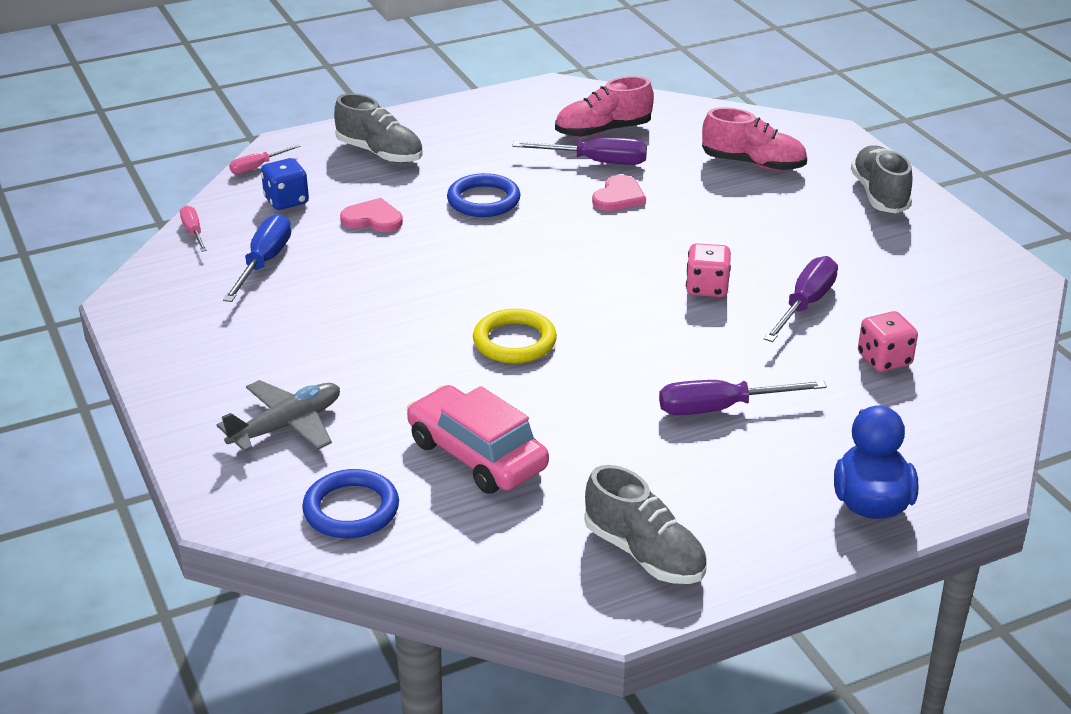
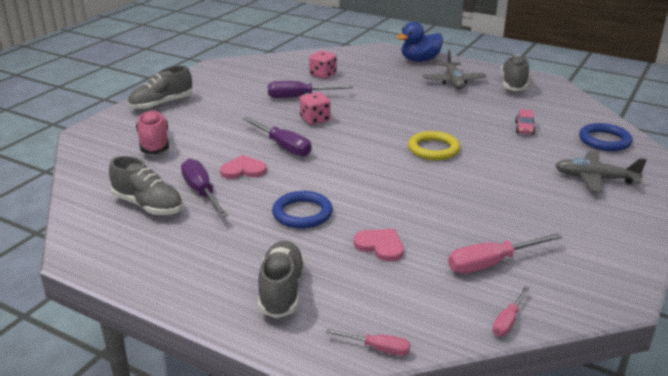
camera: 125 degrees left, 5 degrees down
(264, 263) = (491, 263): blue screwdriver -> pink screwdriver
(286, 201) = (407, 299): blue dice -> none
(373, 219) = (380, 246): pink heart -> pink heart turned 150 degrees clockwise
(477, 455) = (524, 128): pink car -> pink car, size x0.46
(603, 131) = (148, 205): pink shoe -> grey shoe
(721, 408) = (407, 93): purple screwdriver -> purple screwdriver (283, 146)
(725, 486) = (453, 81): none -> grey plane

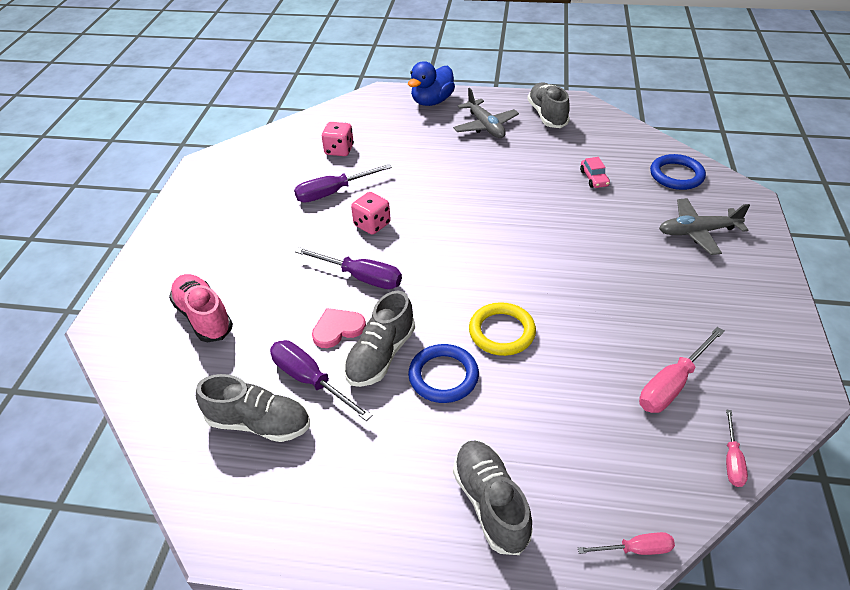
camera: 20 degrees left, 15 degrees up
(161, 104) = (173, 248): grey shoe -> grey shoe (381, 355)
(380, 246) = (552, 397): pink heart -> none
(433, 149) = (523, 234): yellow ring -> yellow ring (502, 332)

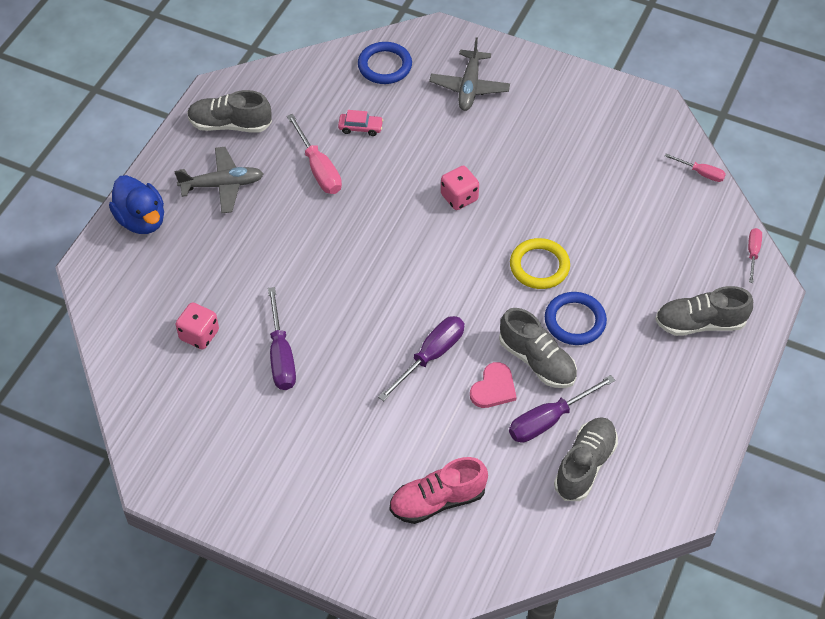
camera: 75 degrees left, 10 degrees up
(337, 329) = (493, 388): pink heart -> pink heart turned 135 degrees counterclockwise
(372, 225) = (353, 330): pink dice -> pink dice (459, 197)
(672, 384) = (628, 177): pink screwdriver -> pink screwdriver (318, 168)

